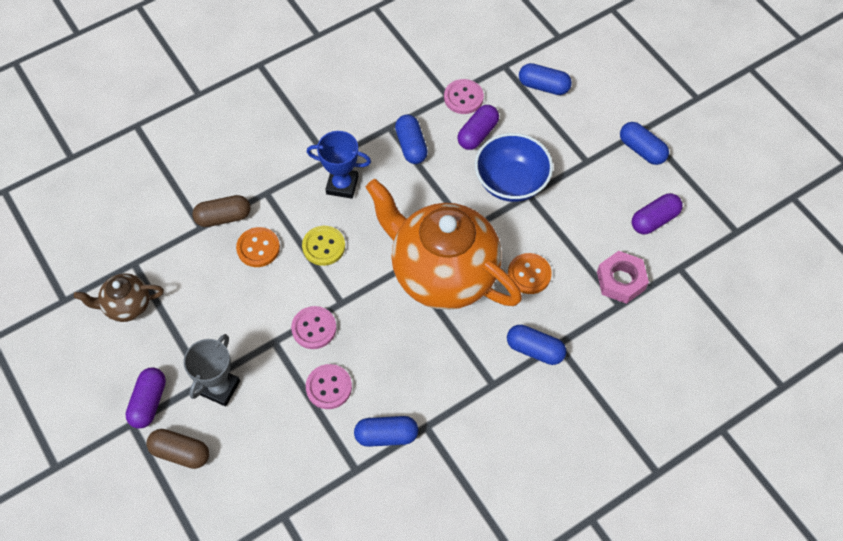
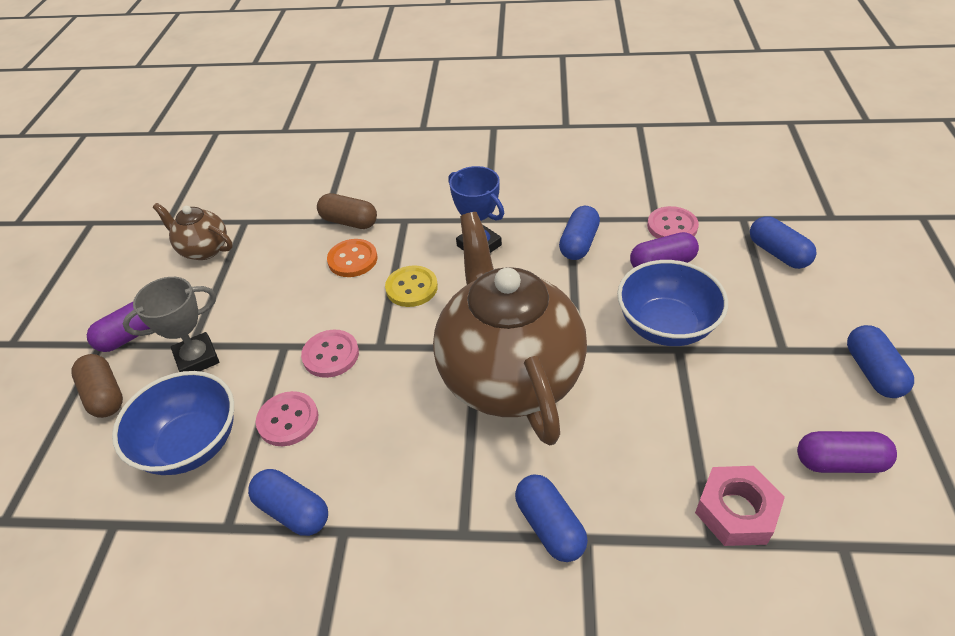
camera: 40 degrees right, 15 degrees down
(280, 441) = (191, 444): none -> blue bowl
(442, 273) = (509, 375): orange teapot -> brown teapot
(529, 274) = (612, 433): orange button -> none

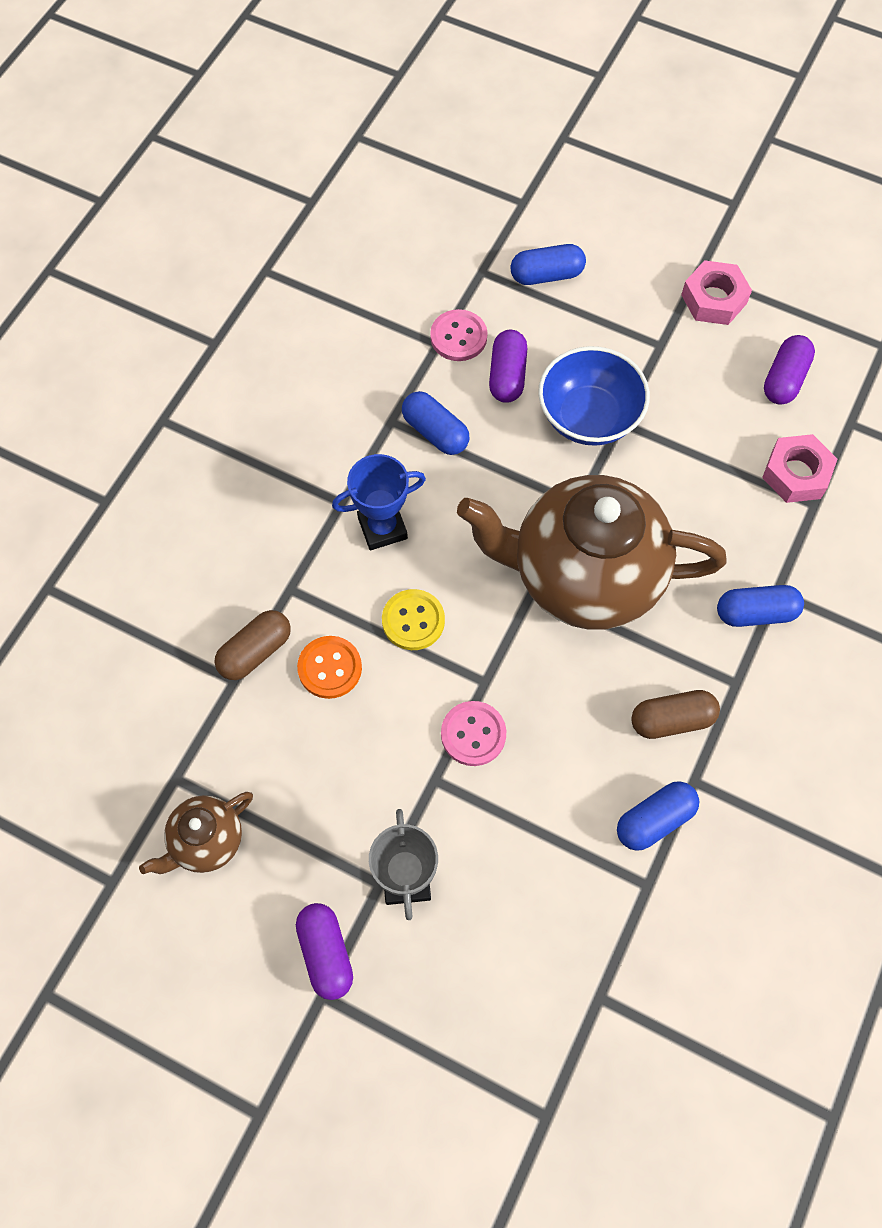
camera: 70 degrees left, 20 degrees up
(104, 395) = (413, 995): brown capsule -> brown capsule (672, 720)
(191, 444) = (531, 905): blue bowl -> none
(288, 420) = (543, 799): pink button -> none
(872, 372) = (714, 299): blue capsule -> pink nut

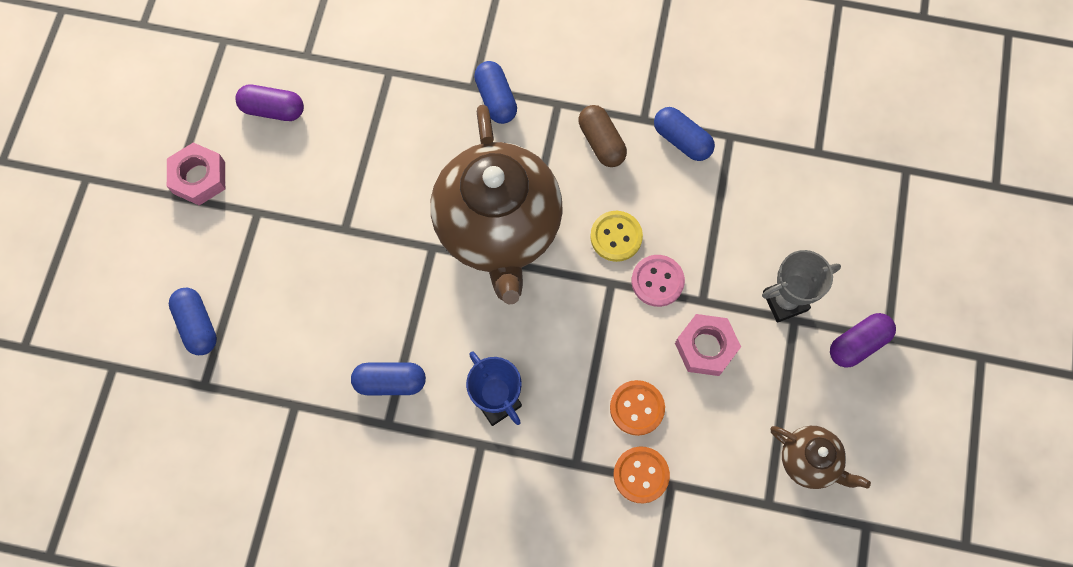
camera: 105 degrees left, 5 degrees up
(255, 651) = (641, 475): brown capsule -> orange button
(413, 621) = (575, 352): yellow button -> yellow button (616, 237)
(435, 432) = (390, 382): blue capsule -> blue capsule turned 60 degrees clockwise
(458, 337) = (283, 388): pink button -> none
(507, 375) = (316, 334): purple capsule -> none
(588, 417) = (345, 256): blue bowl -> none
(796, 474) = (364, 88): pink nut -> pink nut (706, 347)

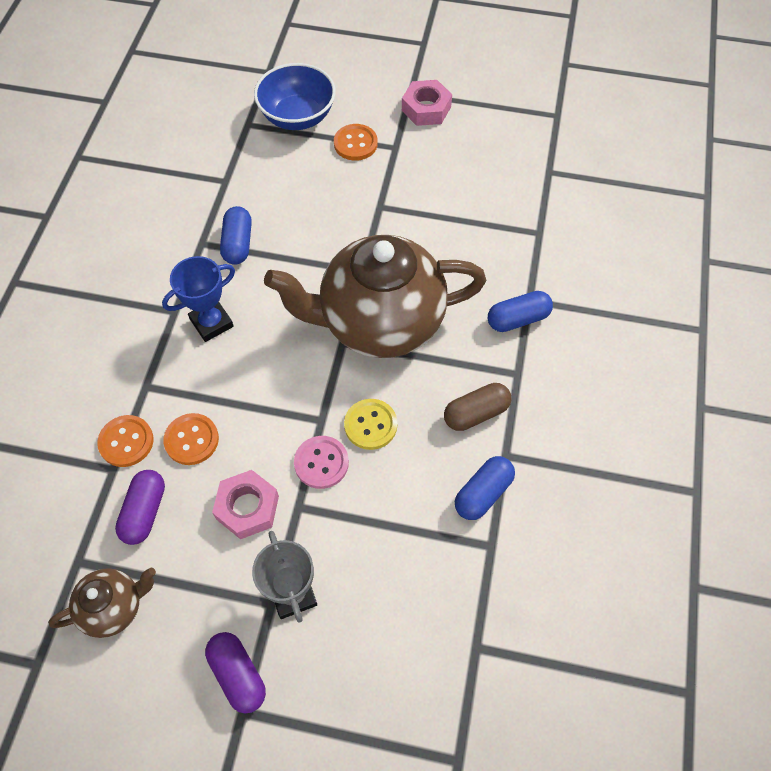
camera: 90 degrees right, 10 degrees down
(197, 325) = (297, 117): blue capsule -> blue bowl
(248, 256) = (355, 144): none -> orange button
(273, 109) = (492, 152): purple capsule -> purple capsule (144, 512)
(809, 461) = (114, 607): brown teapot -> brown teapot turned 150 degrees counterclockwise

